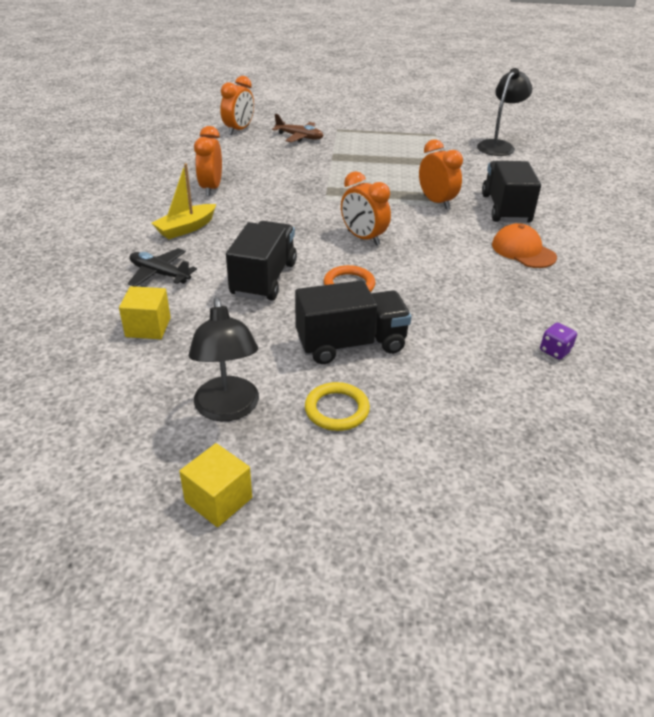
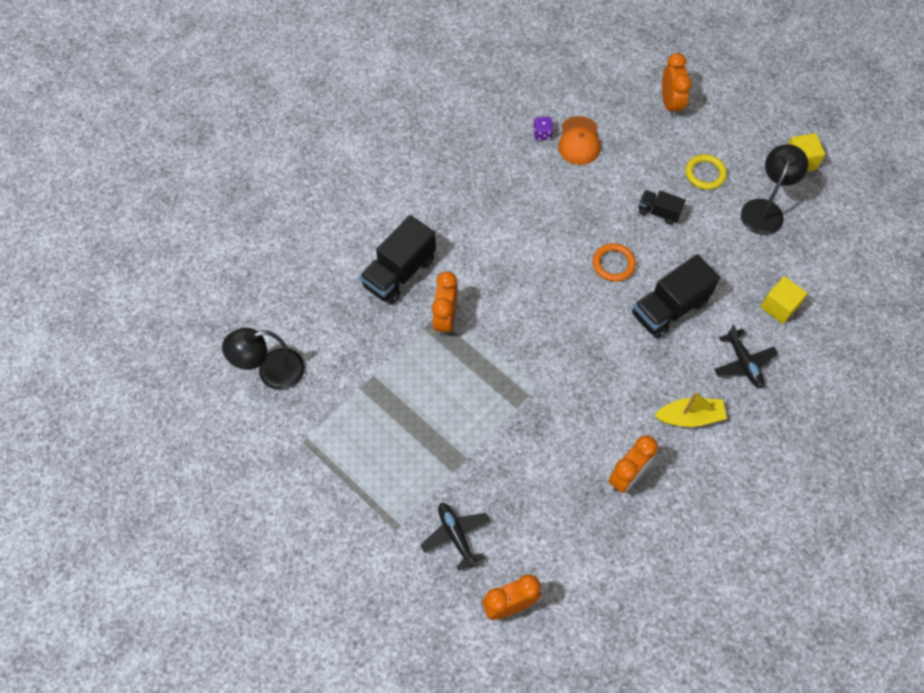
camera: 140 degrees left, 25 degrees up
(299, 137) = (456, 536): brown plane -> black plane
(350, 344) = (658, 212): black truck -> black truck, size x0.54
(363, 238) = (554, 309): orange clock -> orange clock (670, 104)
(523, 251) = (451, 219): orange cap -> orange cap (579, 141)

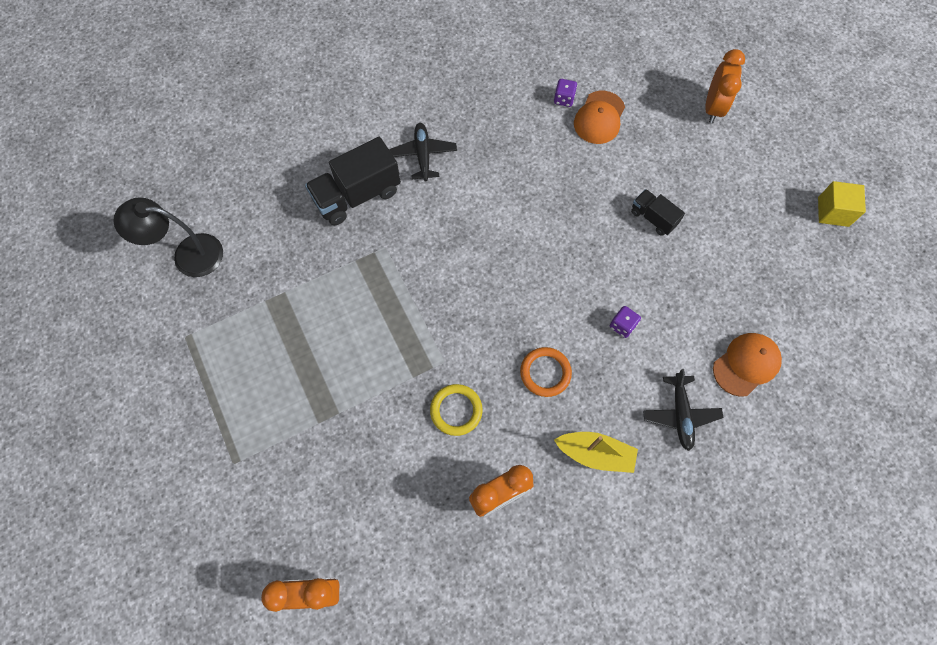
camera: 20 degrees right, 5 degrees up
(445, 319) = (382, 258): orange clock -> none
(456, 536) = (291, 493): black plane -> black plane (423, 155)
(613, 264) = (581, 257): orange ring -> orange ring (545, 373)
(669, 308) = (622, 325): black truck -> purple dice
(705, 174) = (721, 193): yellow ring -> yellow ring (456, 410)
(765, 209) = (772, 252): black lamp -> none
(779, 306) = (746, 364): yellow cube -> orange cap

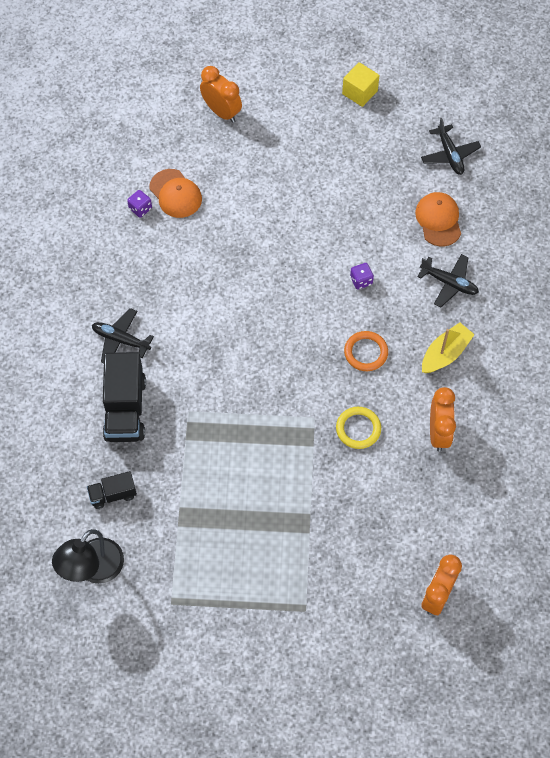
camera: 60 degrees left, 5 degrees down
(653, 218) = (288, 209): black truck -> black truck (113, 494)
(832, 335) = (449, 154): none -> black plane

